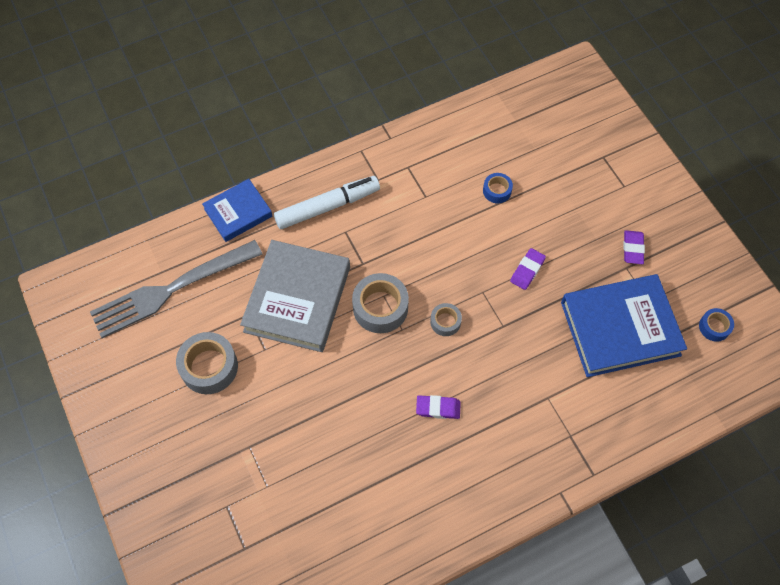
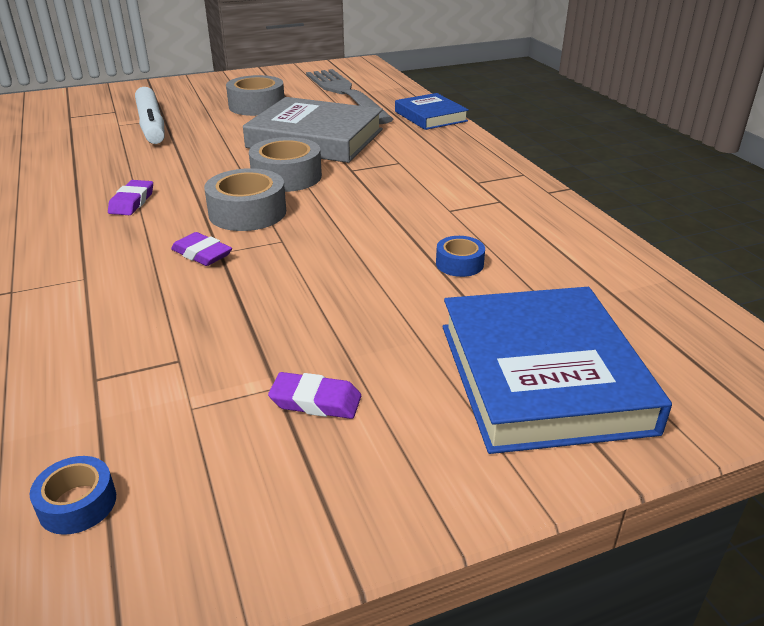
camera: 95 degrees right, 30 degrees down
(327, 206) = (436, 154): white marker -> white marker (151, 125)
(445, 322) = (247, 212): grey tape -> grey tape, size x1.82
(527, 270) = (305, 279): purple eraser -> purple eraser (202, 254)
(620, 328) = (153, 362): blue book -> blue book (542, 376)

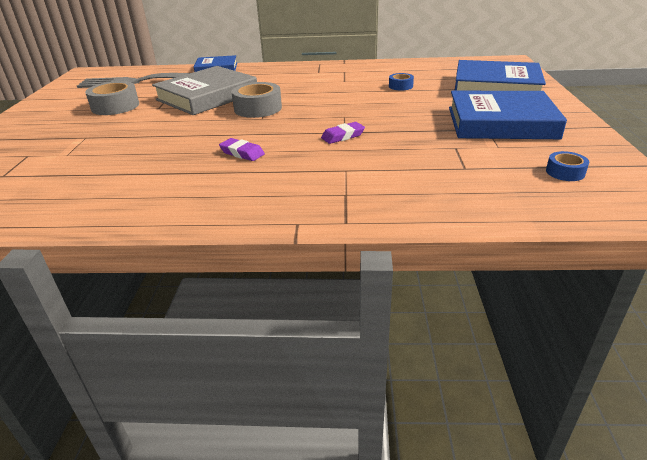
camera: 65 degrees left, 0 degrees up
(151, 125) = (92, 142): white marker -> none
(247, 212) = (298, 121): grey tape -> none
(316, 401) = (500, 122): purple eraser -> blue book

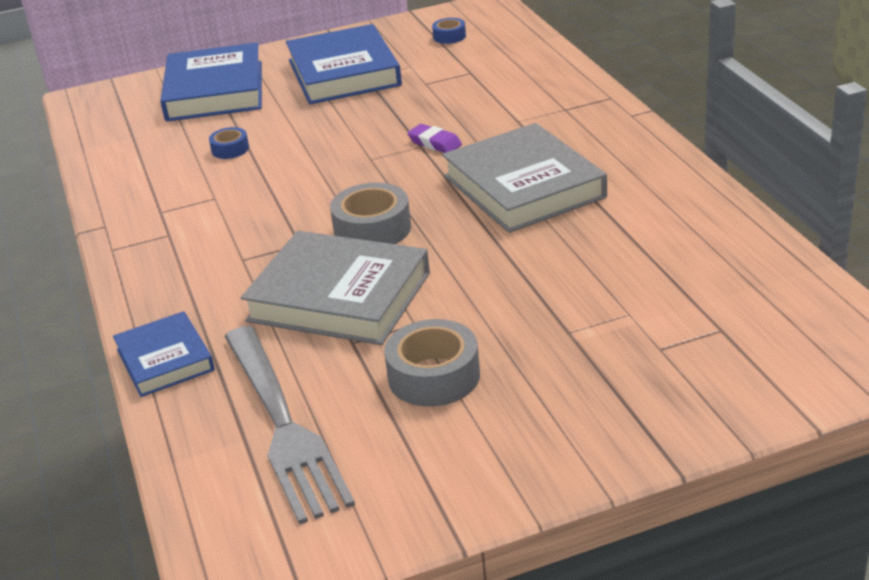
camera: 110 degrees left, 0 degrees up
(242, 153) = (523, 187): purple eraser -> grey book

